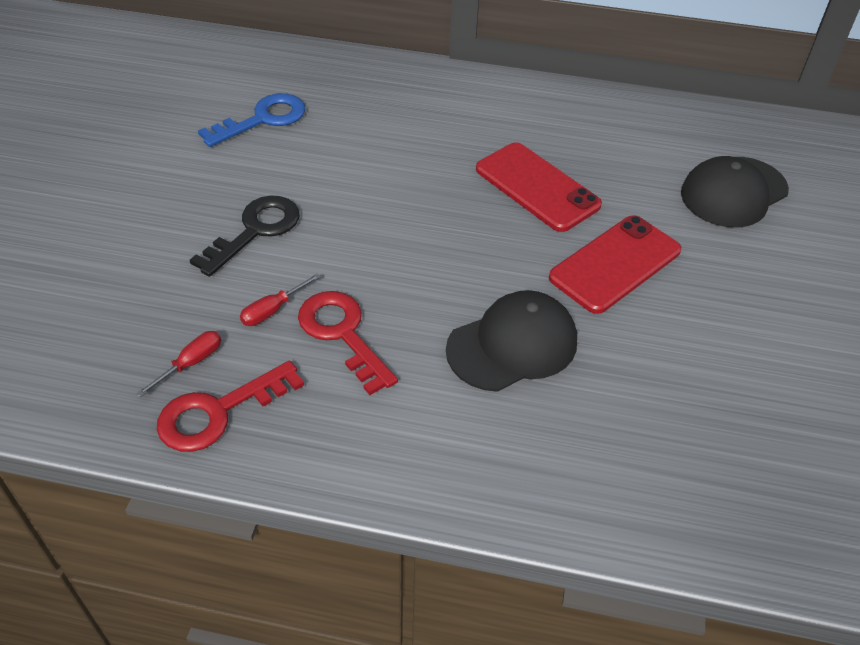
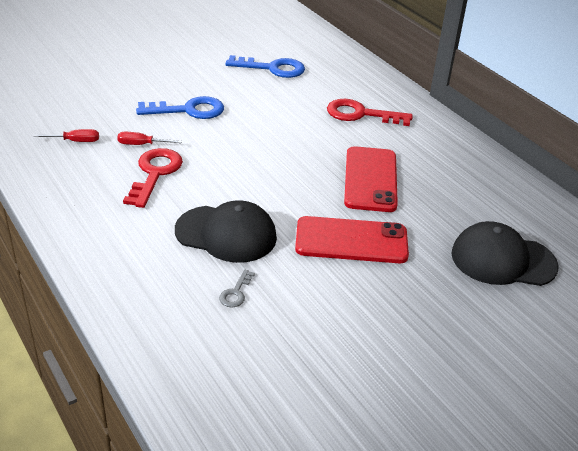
camera: 45 degrees right, 10 degrees down
(218, 412) = (55, 165): red key -> red key (361, 114)
(255, 231) = (188, 110): black key -> blue key
(612, 398) = (236, 293): none -> grey key

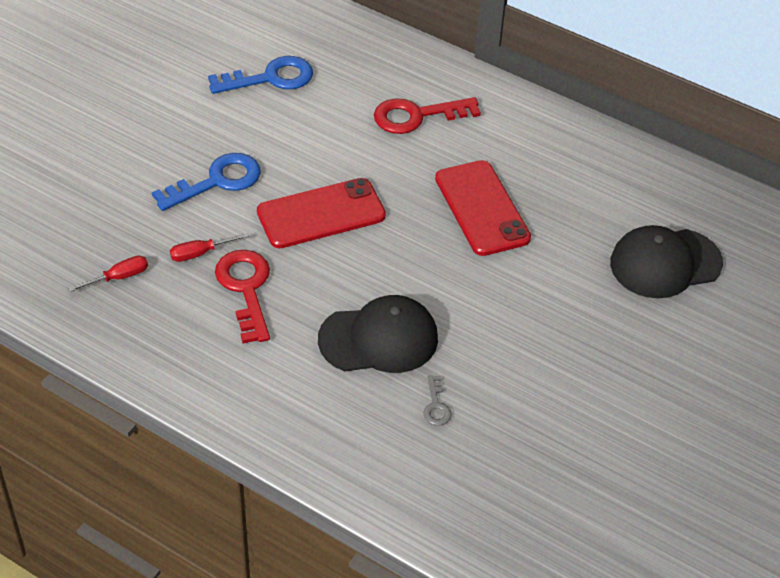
camera: 25 degrees left, 10 degrees up
(351, 241) = (509, 297): red phone -> red phone (321, 214)

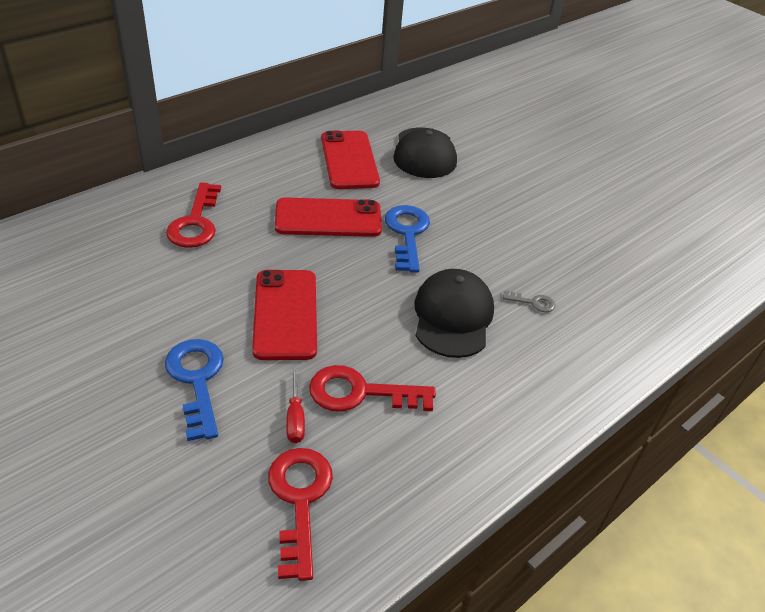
camera: 75 degrees left, 5 degrees down
(119, 277) = (299, 500): red screwdriver -> red key
(270, 78) = (69, 302): blue key -> blue key (407, 233)
(601, 200) = (349, 160): none -> red phone

